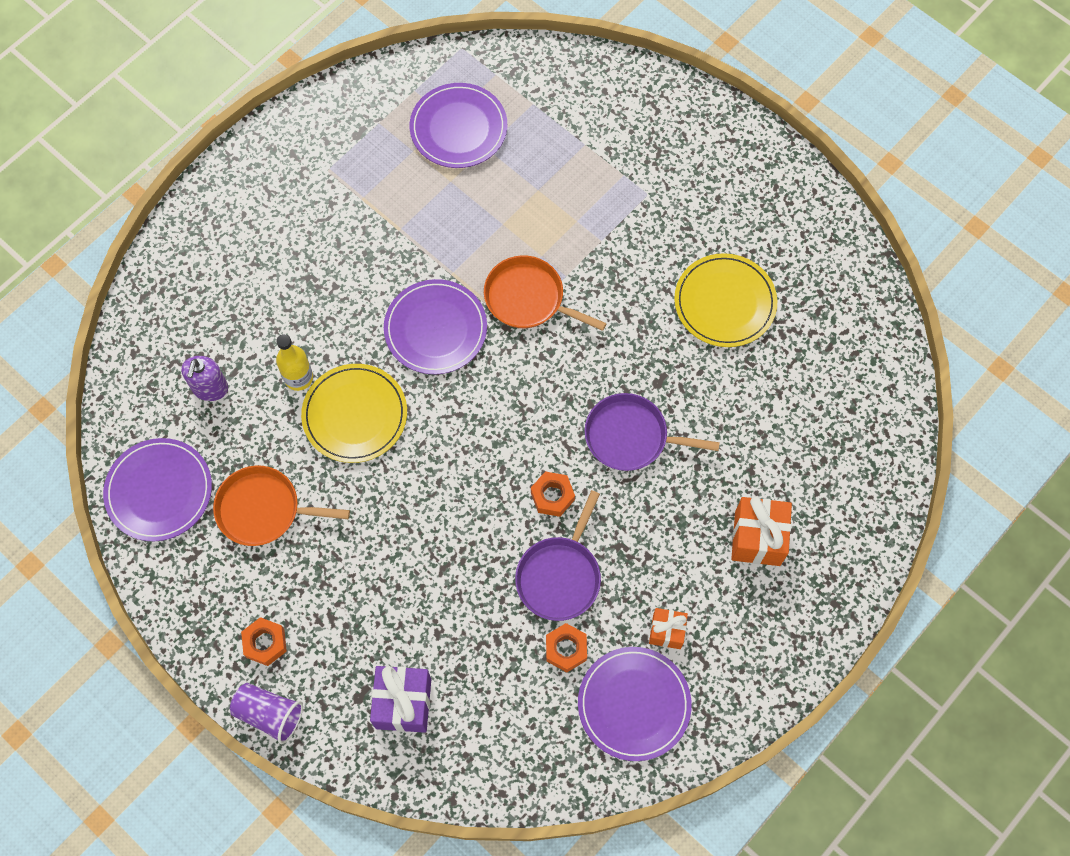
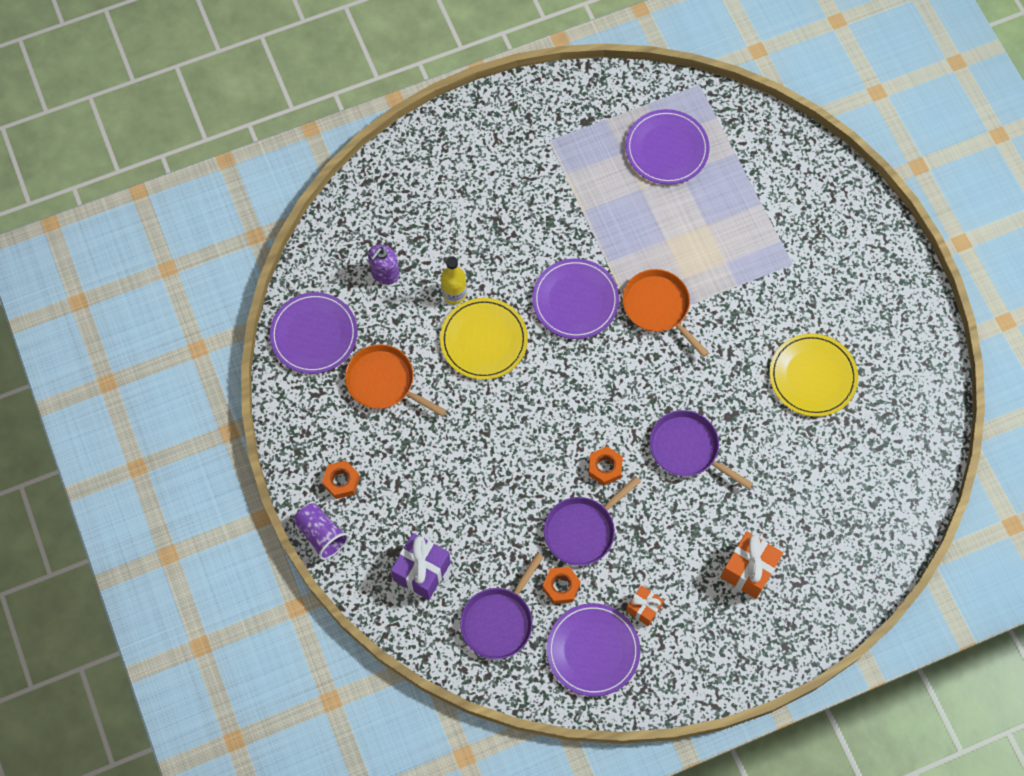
camera: 25 degrees right, 0 degrees up
(515, 720) = (499, 621): none -> purple pan

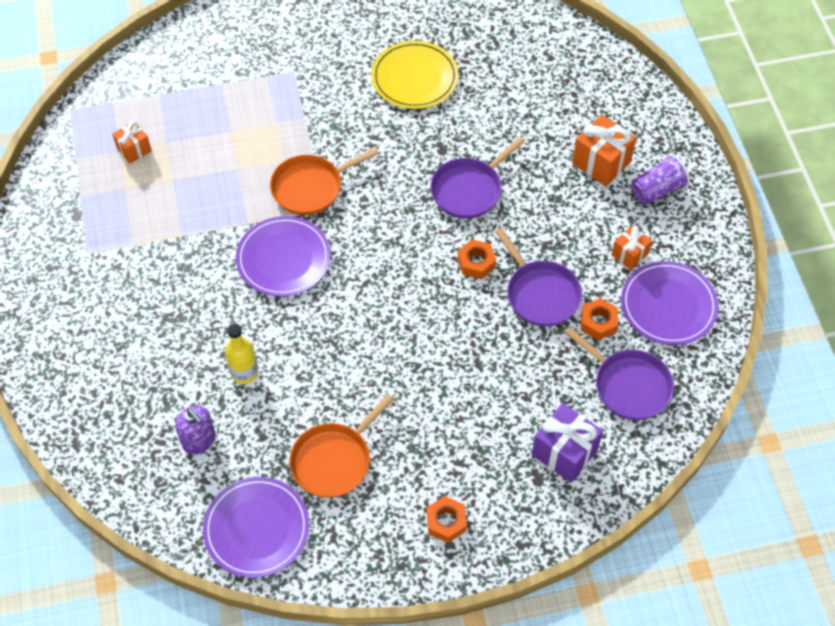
camera: 80 degrees left, 10 degrees down
(321, 534) = (506, 552): purple cup -> purple cup (657, 190)
(484, 340) = (308, 352): yellow plate -> none
(666, 149) = (134, 150): purple plate -> orange gift

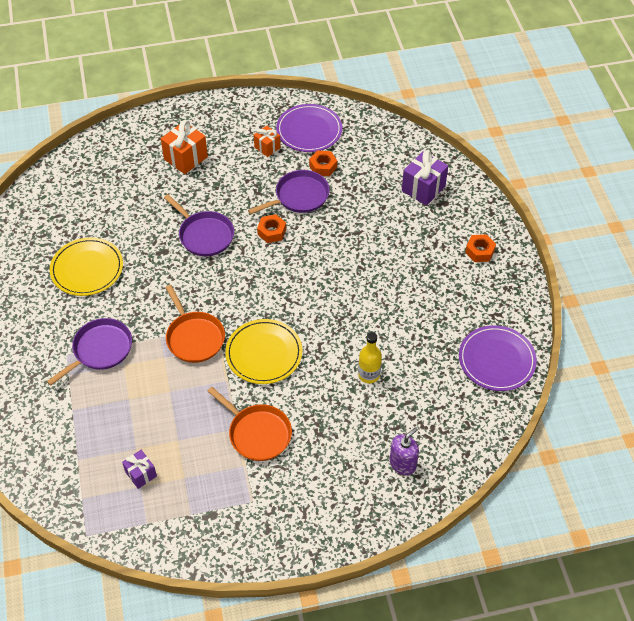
camera: 90 degrees left, 5 degrees down
(134, 150) = (141, 474): orange gift -> purple gift
(199, 440) = (429, 401): purple soap dispenser -> purple soap dispenser (402, 463)
(283, 258) = (264, 353): purple plate -> yellow plate
(334, 460) = (439, 315): orange pan -> orange pan (257, 433)
(629, 385) = (371, 154): purple pan -> purple pan (100, 350)
(657, 190) = (212, 129): purple cup -> none

